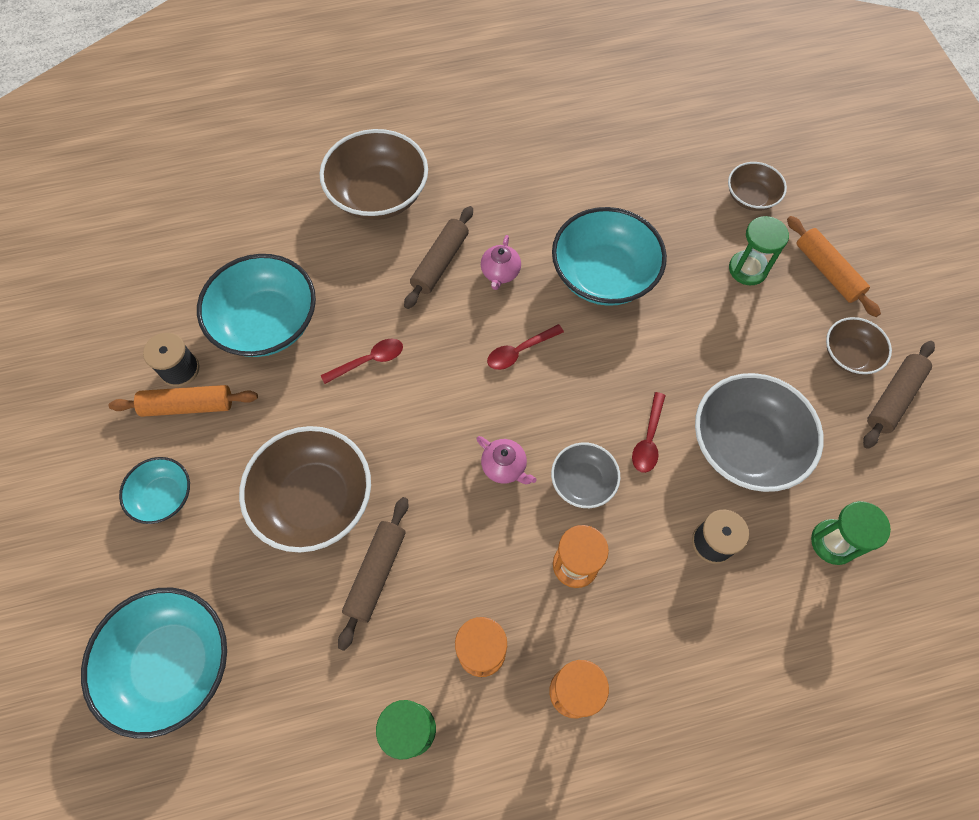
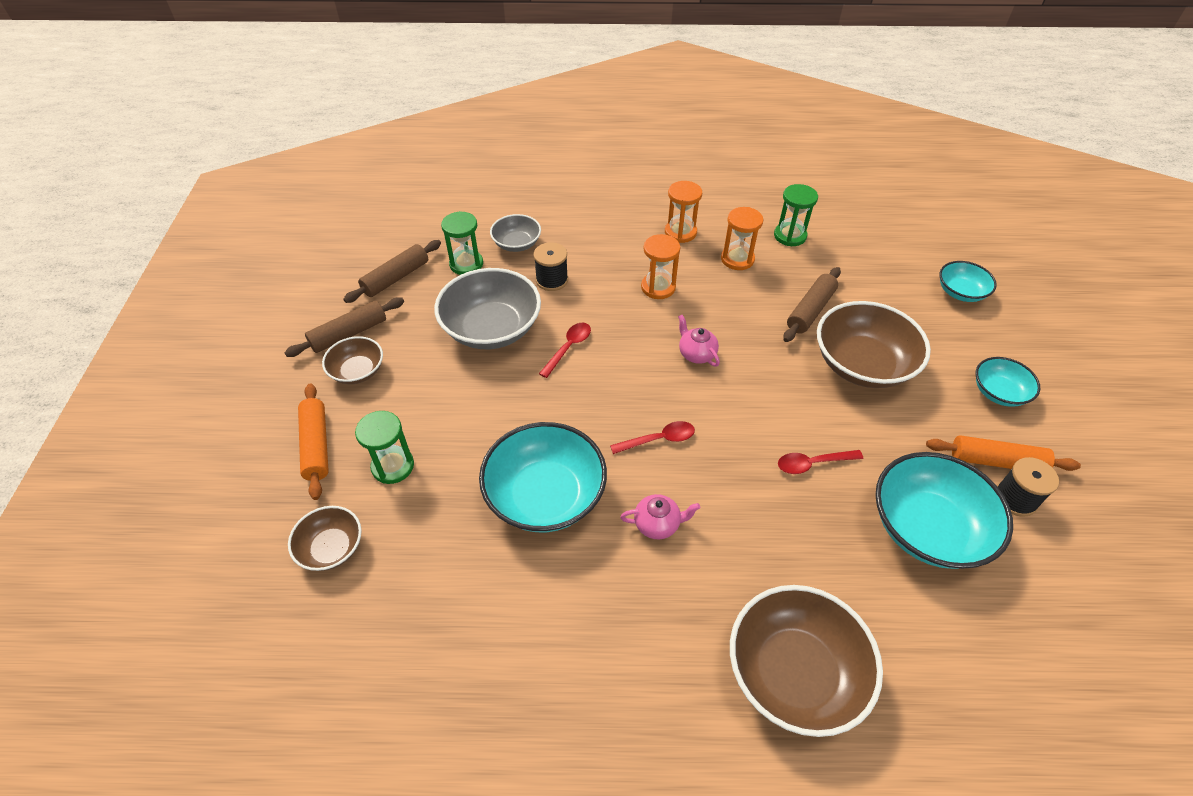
camera: 165 degrees left, 15 degrees down
(173, 664) = (960, 292): turquoise bowl -> turquoise bowl, size x0.55
(440, 262) = (724, 553): brown rolling pin -> brown rolling pin (396, 278)
(500, 273) = (658, 524): pink teapot -> pink teapot turned 60 degrees clockwise
(583, 481) = (634, 332): grey bowl -> grey bowl (517, 244)

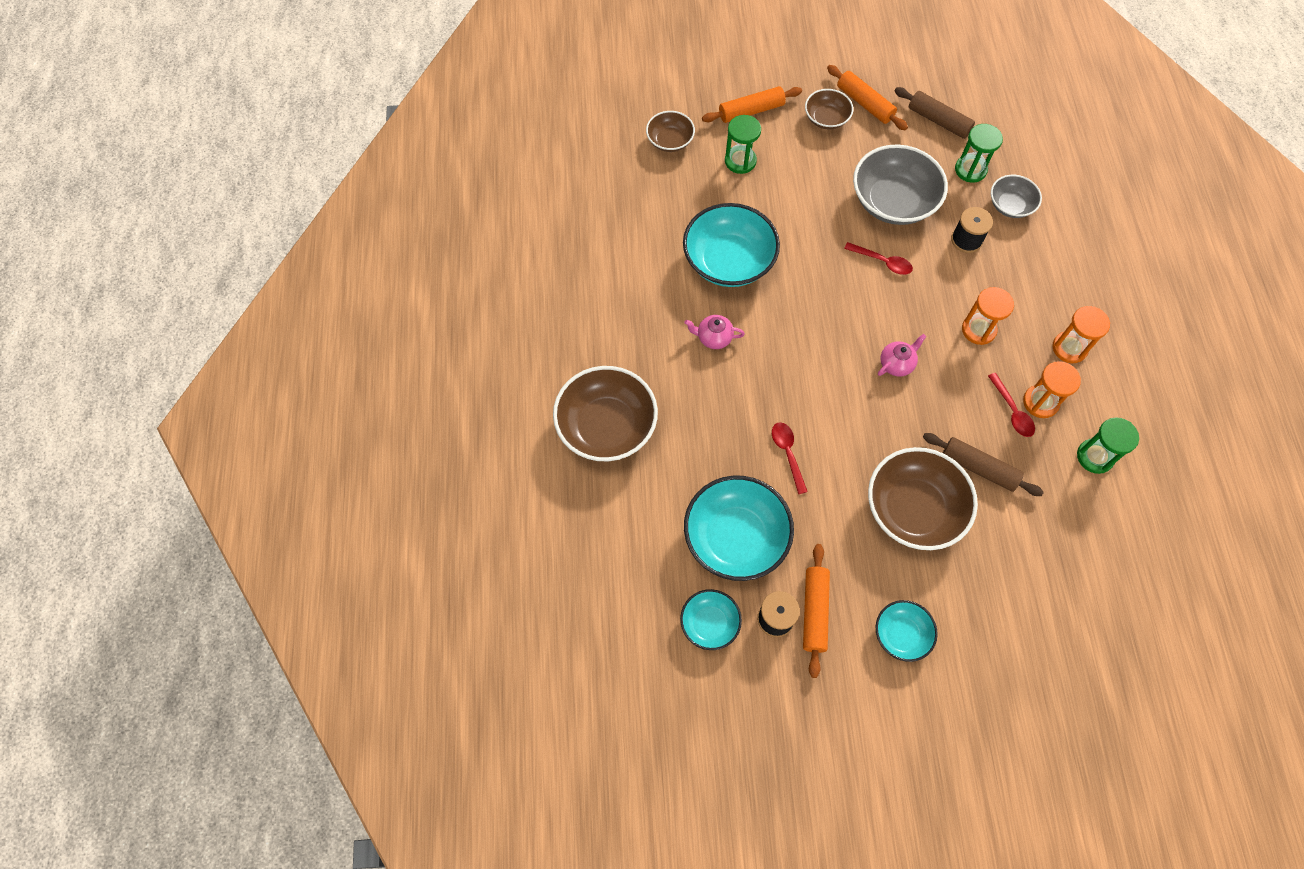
camera: 85 degrees right, 15 degrees up
(349, 334) = (864, 103): brown rolling pin -> orange rolling pin
(658, 439) = (793, 336): red spoon -> red spoon (1012, 411)
(658, 524) = (713, 338): pink teapot -> pink teapot turned 105 degrees clockwise
(960, 292) = (1045, 628): turquoise bowl -> turquoise bowl (709, 623)

